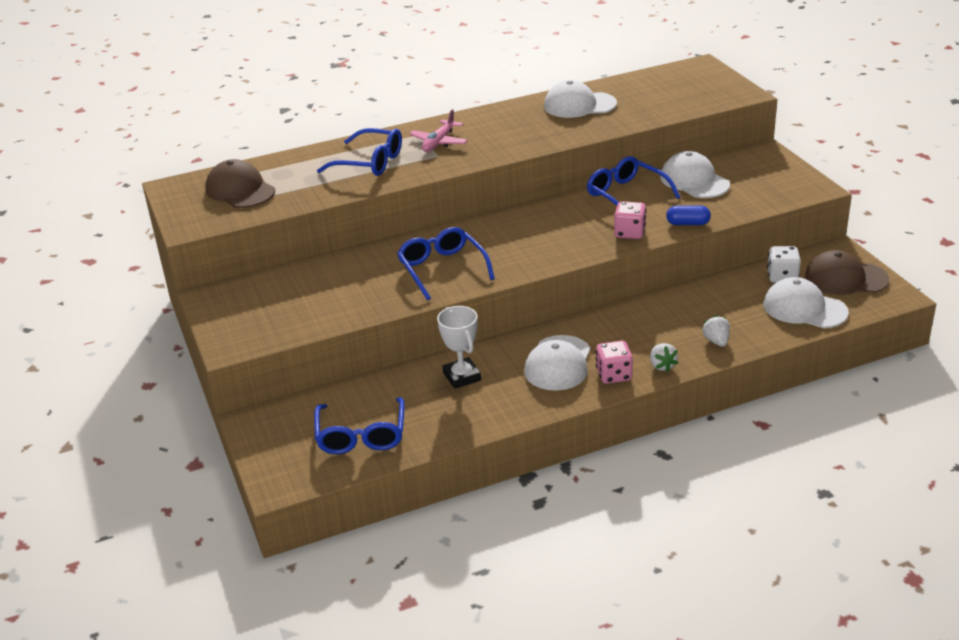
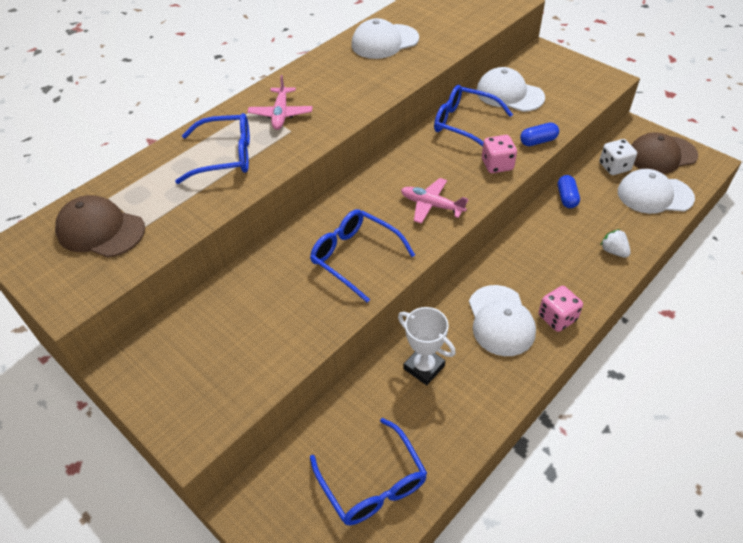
camera: 25 degrees left, 15 degrees up
(540, 249) = (431, 205): none -> pink plane
(662, 366) = (589, 293): white strawberry -> none
(706, 290) = (566, 198): none -> blue capsule

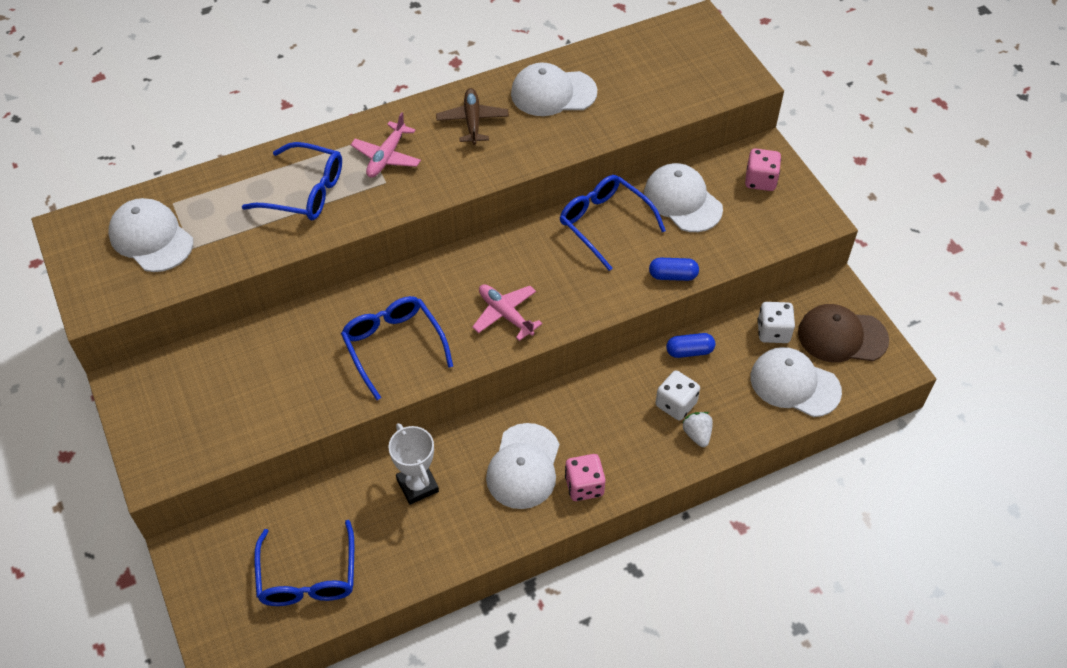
camera: 20 degrees right, 5 degrees up
(100, 230) = (151, 238): brown cap -> white cap
(335, 74) = (472, 121): none -> brown plane
(497, 165) = (607, 290): pink dice -> pink dice (760, 180)
(566, 198) = (689, 351): blue capsule -> blue capsule turned 60 degrees clockwise
(583, 236) = (675, 404): none -> white dice

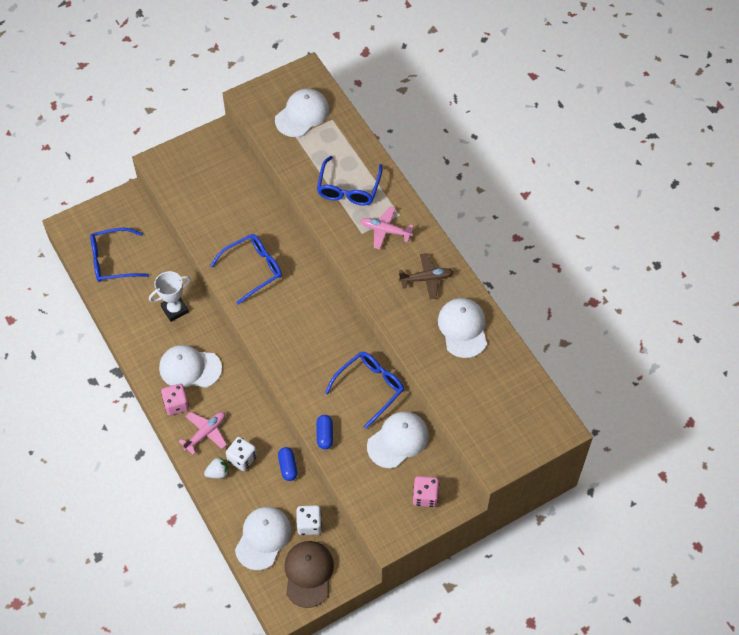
camera: 85 degrees right, 5 degrees up
(505, 314) = (283, 331): pink plane -> pink plane (206, 433)

